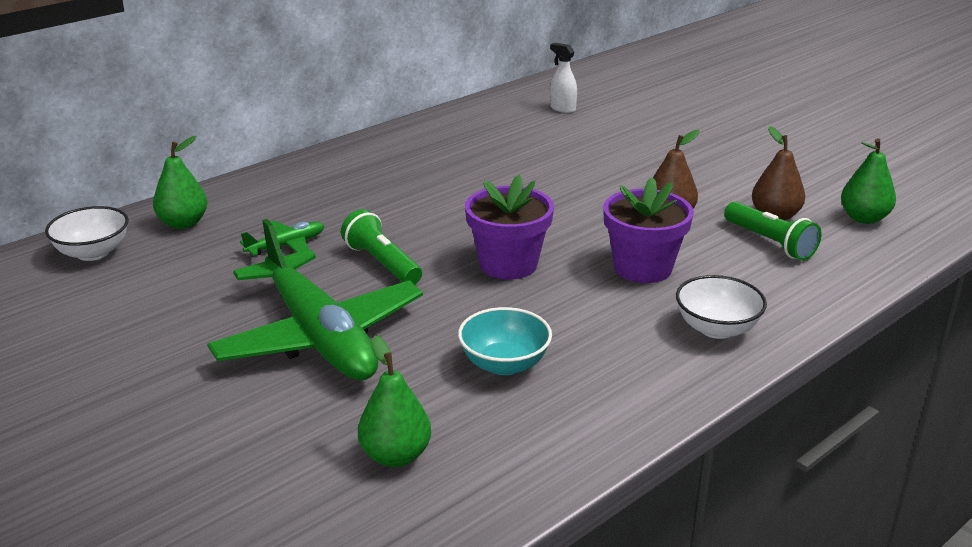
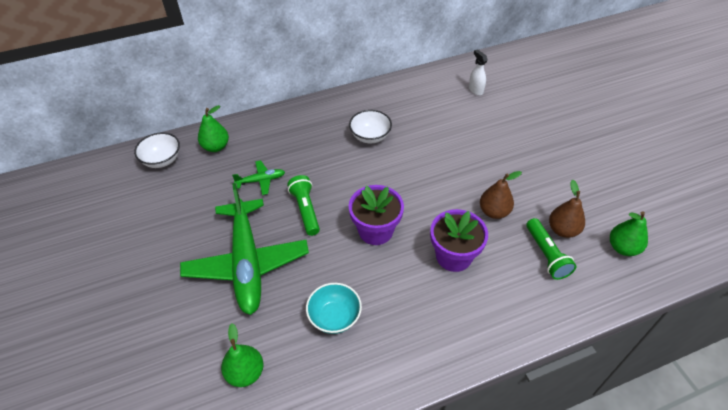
camera: 20 degrees right, 20 degrees up
(716, 328) = (472, 325): white bowl -> white bowl (370, 136)

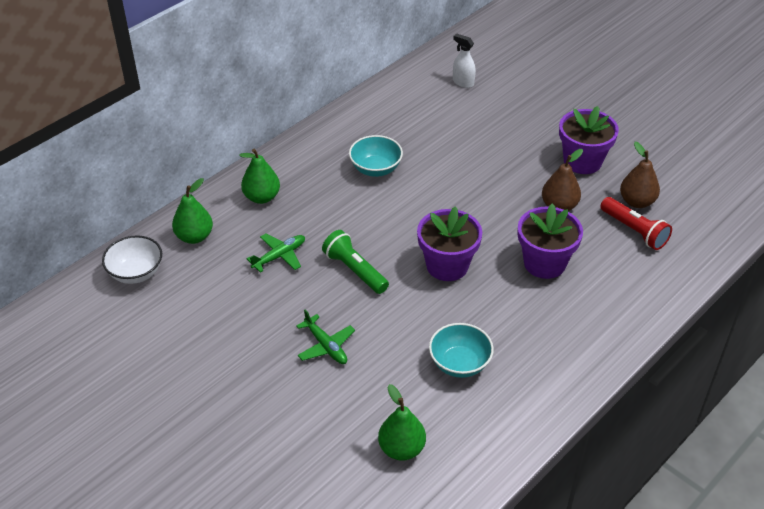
camera: 25 degrees left, 5 degrees down
(247, 262) = (326, 346): green plane -> green plane, size x0.42
(370, 136) = (375, 169): white bowl -> turquoise bowl
(535, 180) = (582, 161): none -> purple flower pot
(546, 255) = (634, 231): green flashlight -> red flashlight
(622, 248) = (701, 200): green pear -> green pear (261, 197)

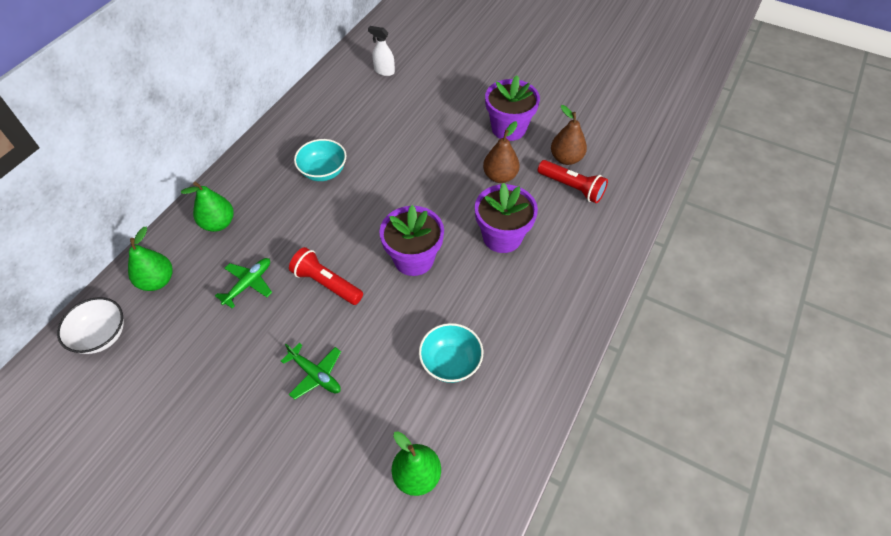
camera: 15 degrees left, 10 degrees up
(355, 270) = (326, 283): green flashlight -> red flashlight

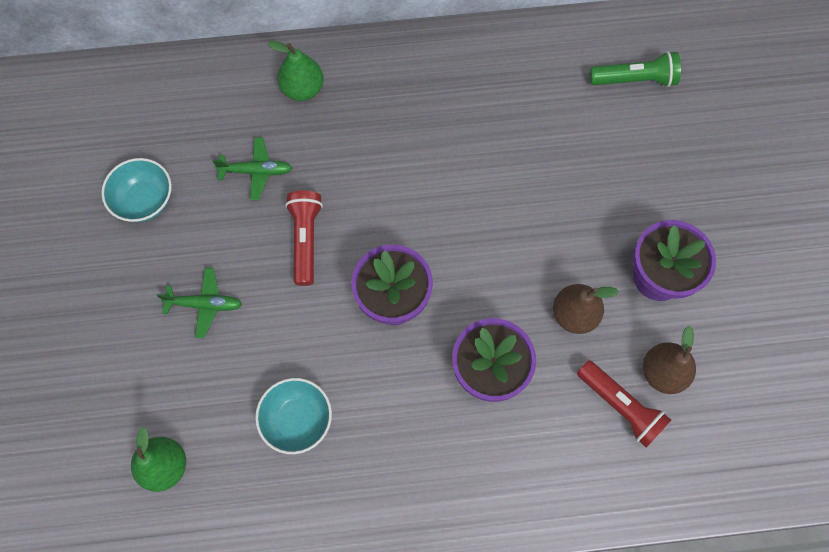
camera: 55 degrees right, 15 degrees up
(102, 336) = (125, 98): white bowl -> none
(157, 281) = (206, 93): green pear -> none
(315, 374) = (204, 304): green plane -> green plane turned 90 degrees counterclockwise
(323, 172) = (438, 131): turquoise bowl -> turquoise bowl (145, 200)
(384, 71) = (635, 80): white spray bottle -> green flashlight
(572, 187) = (620, 406): red flashlight -> red flashlight turned 45 degrees counterclockwise

